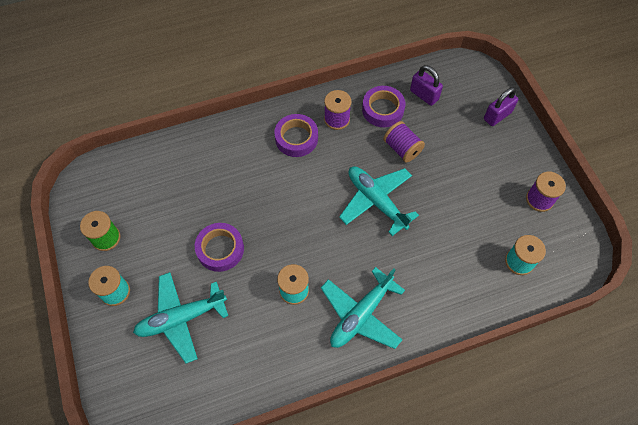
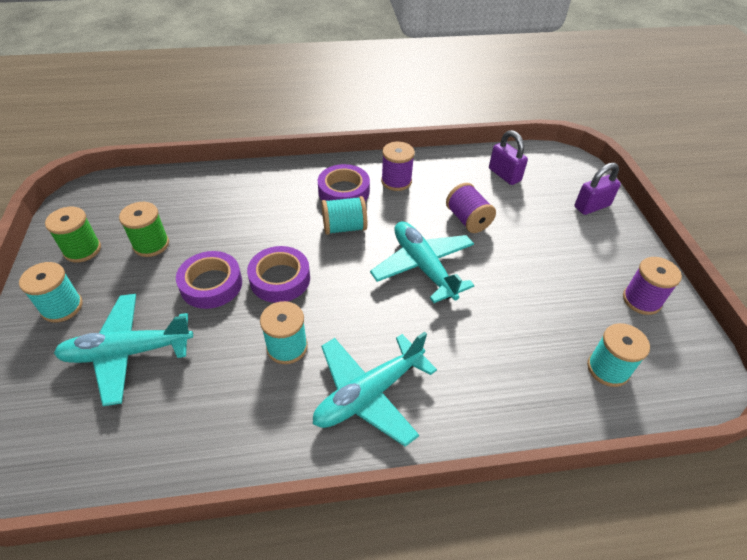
camera: 10 degrees right, 15 degrees down
(159, 222) = (151, 244): none -> green spool
(307, 175) = (344, 227): none -> turquoise spool
(383, 109) = (452, 180): purple tape -> purple tape (280, 279)

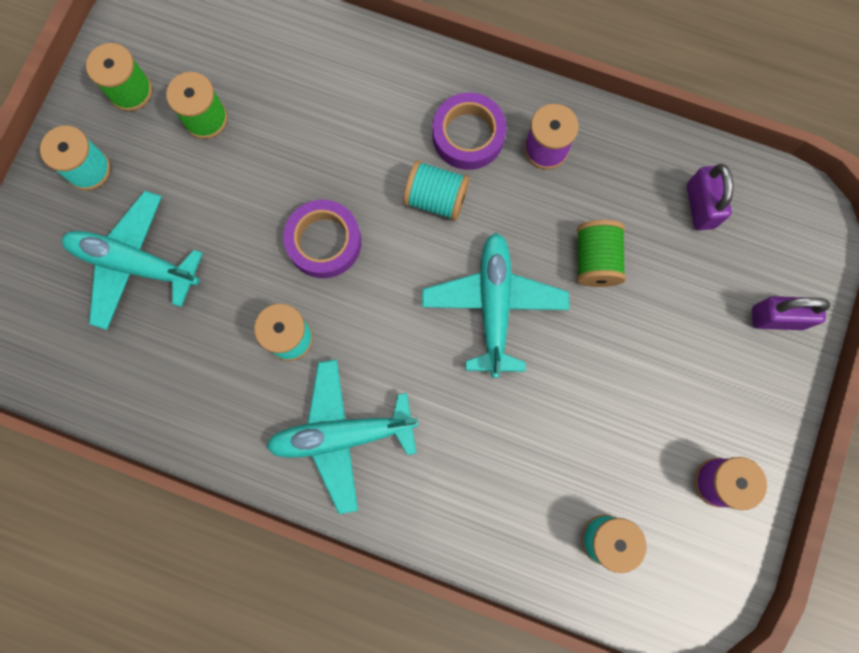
camera: 30 degrees right, 30 degrees up
(211, 284) = (248, 213): purple tape -> none
(468, 220) = (595, 260): purple spool -> green spool

